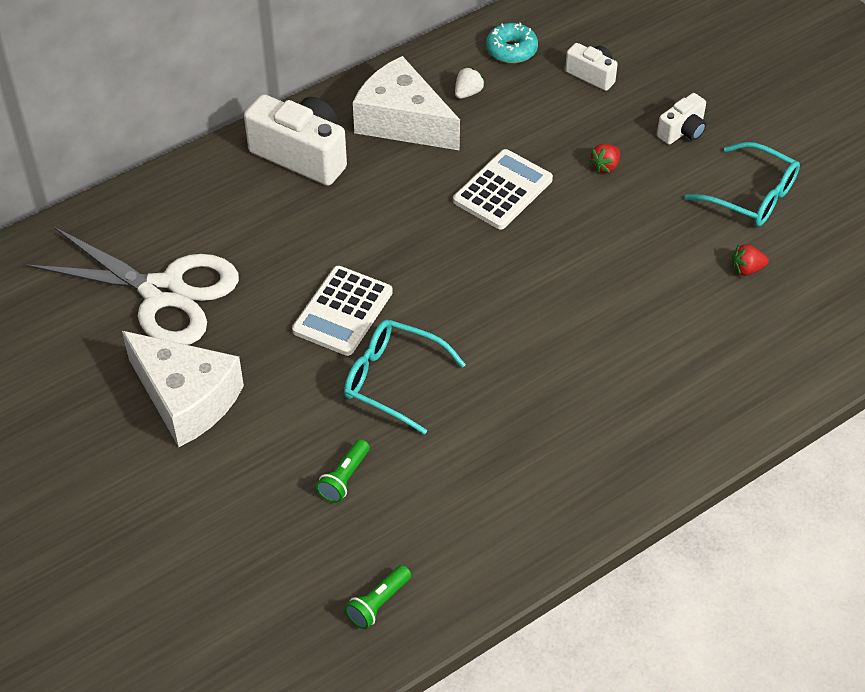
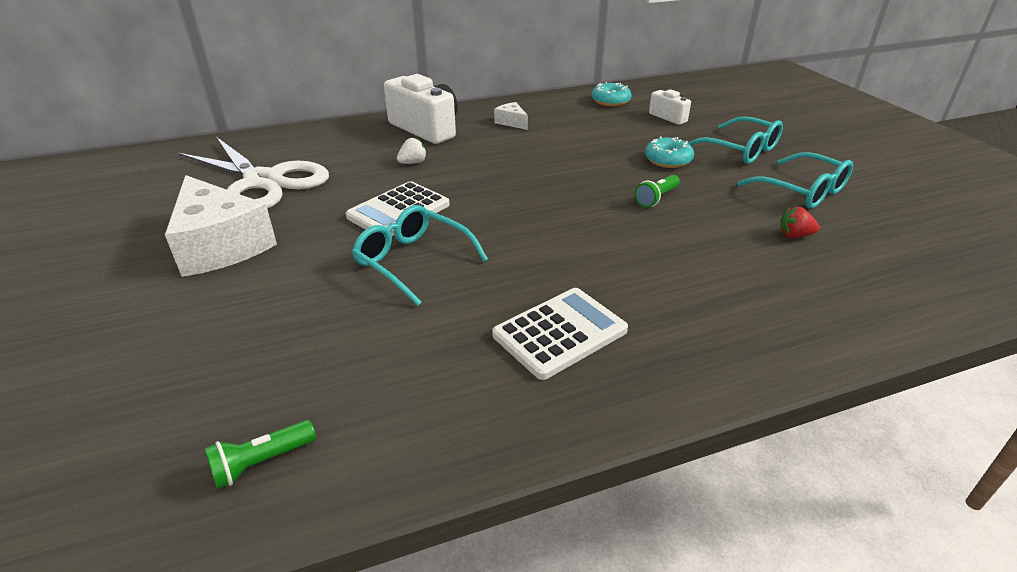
camera: 15 degrees right, 15 degrees down
(344, 478) = (314, 328): green flashlight -> green flashlight (656, 198)
(402, 121) = (511, 122): white cheese -> white cheese, size x0.44
(468, 93) = (569, 115): white strawberry -> white strawberry (413, 163)
(503, 190) = (574, 162): white calculator -> white calculator (560, 333)
(605, 166) = (668, 160): red strawberry -> turquoise donut
(682, 131) = (740, 150): white camera -> turquoise glasses

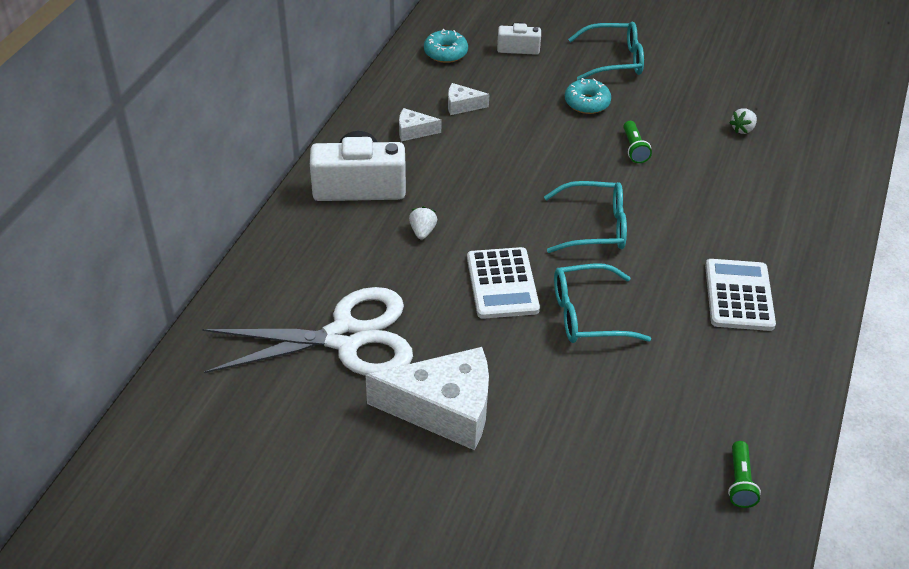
camera: 50 degrees left, 10 degrees up
(568, 125) = (462, 105): none -> white cheese
(794, 236) = (742, 129): red strawberry -> white strawberry
(802, 191) = (698, 82): turquoise glasses -> turquoise glasses (594, 227)

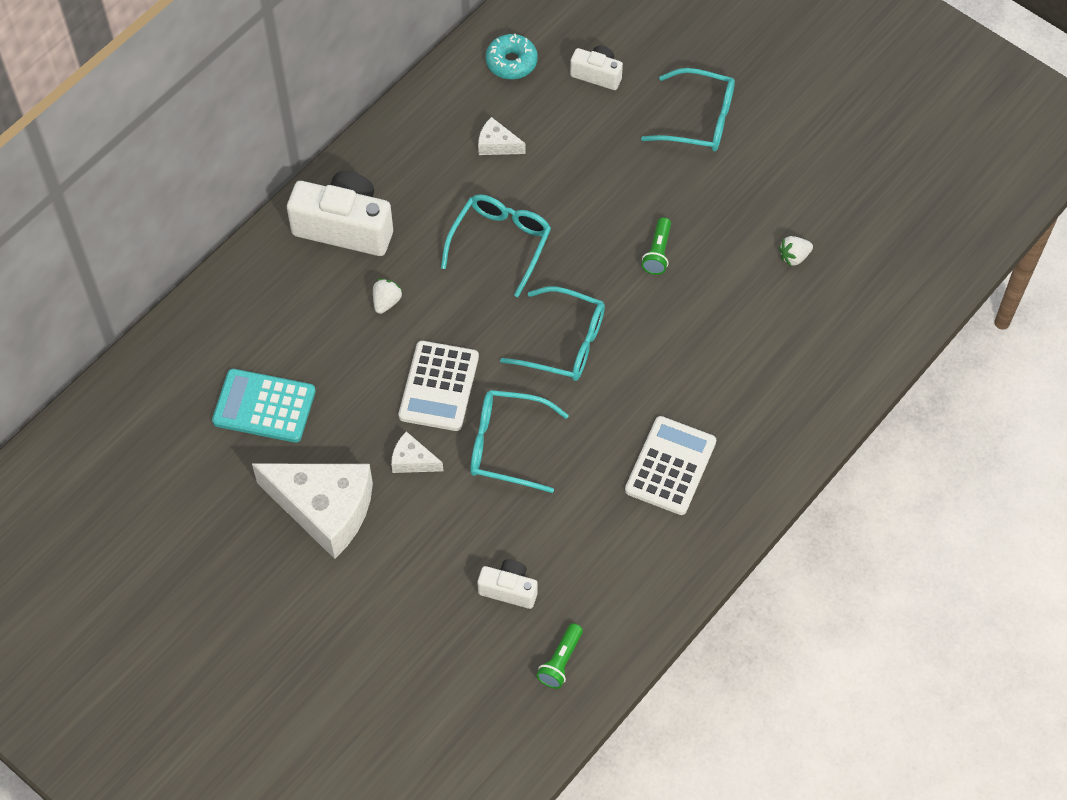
camera: 20 degrees right, 15 degrees up
(346, 337) = (264, 406): white scissors -> turquoise calculator
(414, 131) = (430, 168): white cheese -> white cheese (412, 460)
(500, 169) = (500, 243): none -> turquoise glasses
(587, 103) = (637, 175): turquoise donut -> none
(655, 432) = (509, 589): none -> white camera

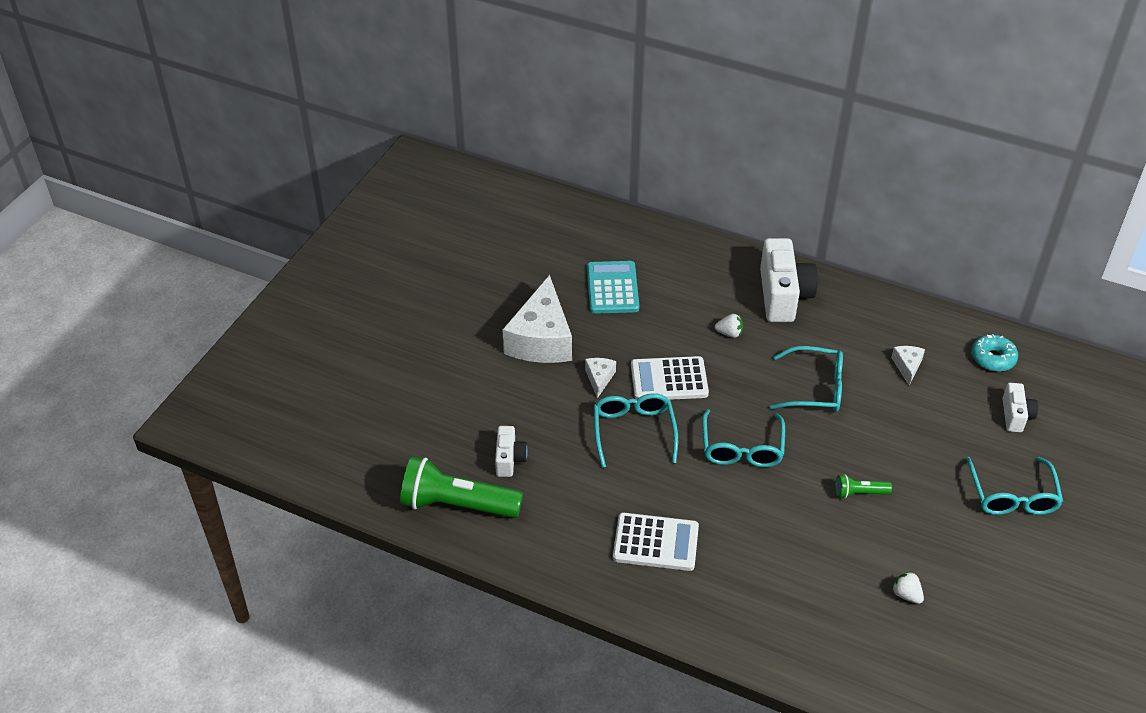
camera: 75 degrees right, 15 degrees down
(560, 661) = (457, 504): green flashlight -> green flashlight, size x2.15

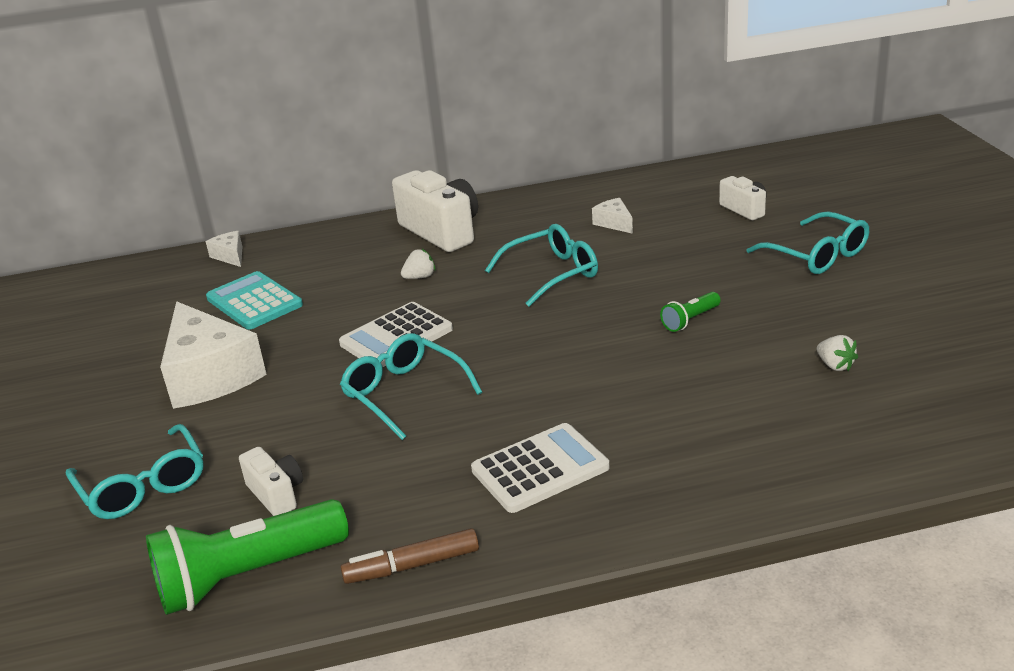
camera: 35 degrees left, 15 degrees down
(536, 557) = (412, 565): none -> brown marker
(599, 378) = (315, 373): white cheese -> white cheese (230, 256)
(742, 448) = (536, 347): turquoise glasses -> turquoise glasses (143, 486)
(906, 595) = (835, 365): white strawberry -> white strawberry turned 135 degrees counterclockwise
(993, 358) = (676, 187): turquoise donut -> none

